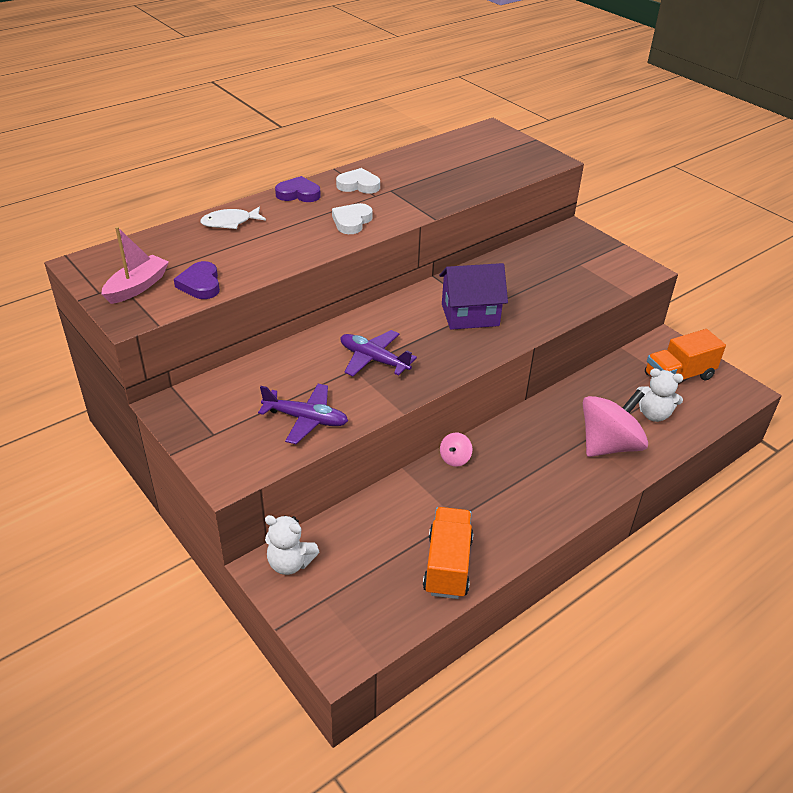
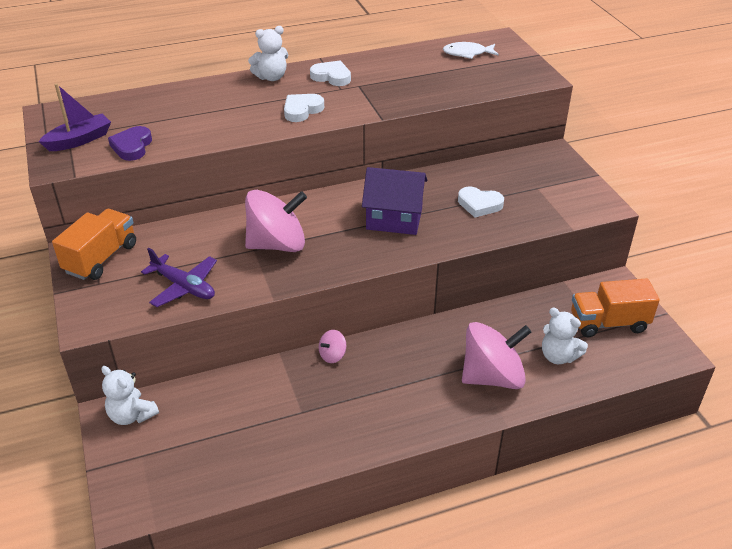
camera: 20 degrees right, 0 degrees up
(137, 287) = (79, 140): pink boat -> purple boat
(230, 222) = (194, 95): white fish -> white fish (467, 53)
(298, 194) = (271, 77): purple heart -> white teddy bear
(374, 360) = (277, 244): purple plane -> pink spinning top
(447, 565) = (267, 454): orange truck -> orange truck (101, 258)
(538, 288) = (479, 204): none -> white heart

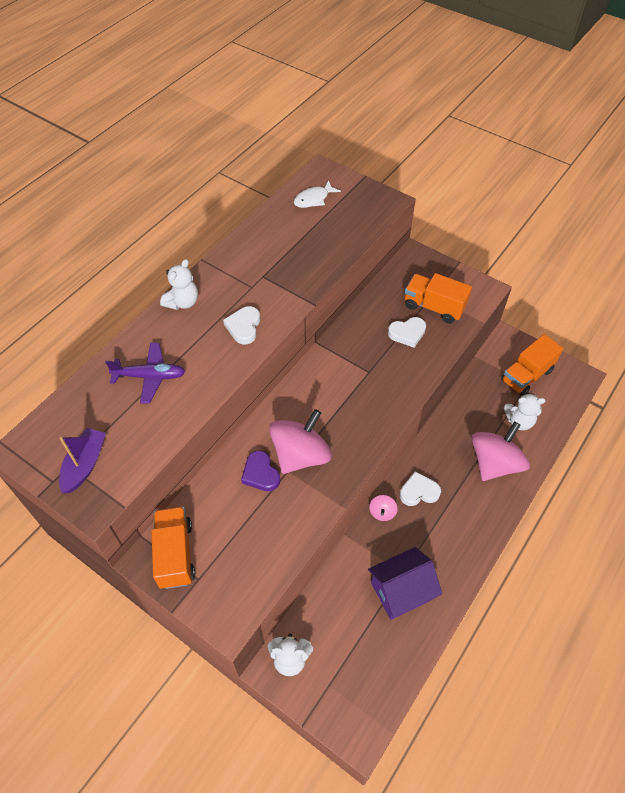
camera: 35 degrees left, 15 degrees up
(132, 147) = (141, 445): purple heart -> purple heart (260, 474)
(184, 287) = (269, 539): purple plane -> purple plane (150, 376)
(331, 77) = (232, 277): white heart -> white heart (419, 492)
(394, 219) = (362, 380): purple house -> purple house (401, 591)
(530, 197) = (434, 307): none -> orange truck

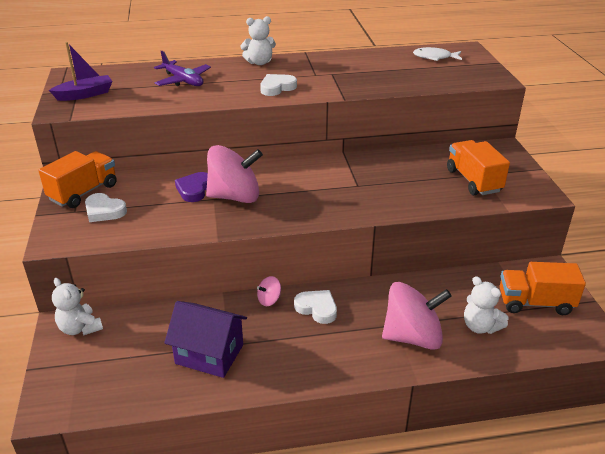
camera: 45 degrees right, 20 degrees down
(407, 333) = (424, 182): white heart -> white heart (104, 211)

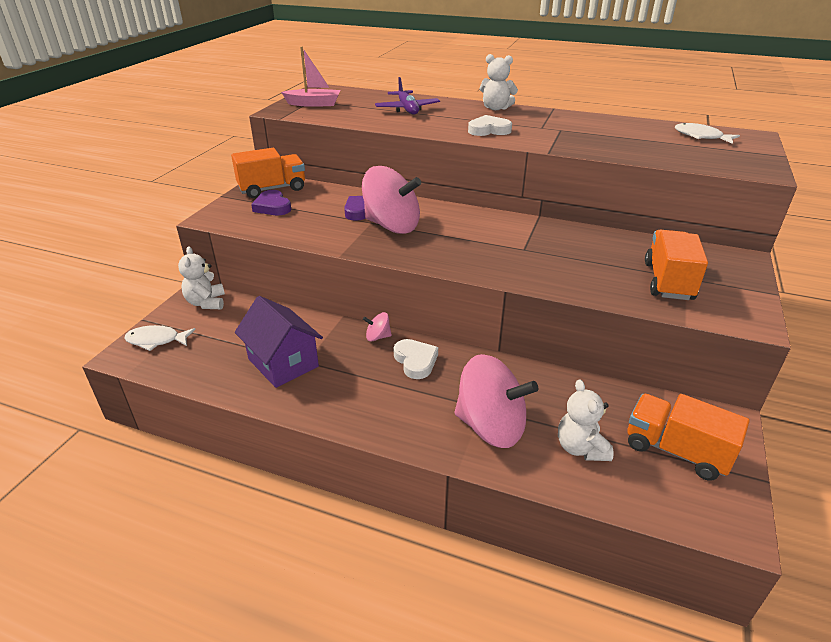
camera: 30 degrees right, 0 degrees up
(66, 383) = (156, 340): none -> white fish
(85, 94) = (314, 104): purple boat -> pink boat
(104, 211) = (272, 207): white heart -> purple heart

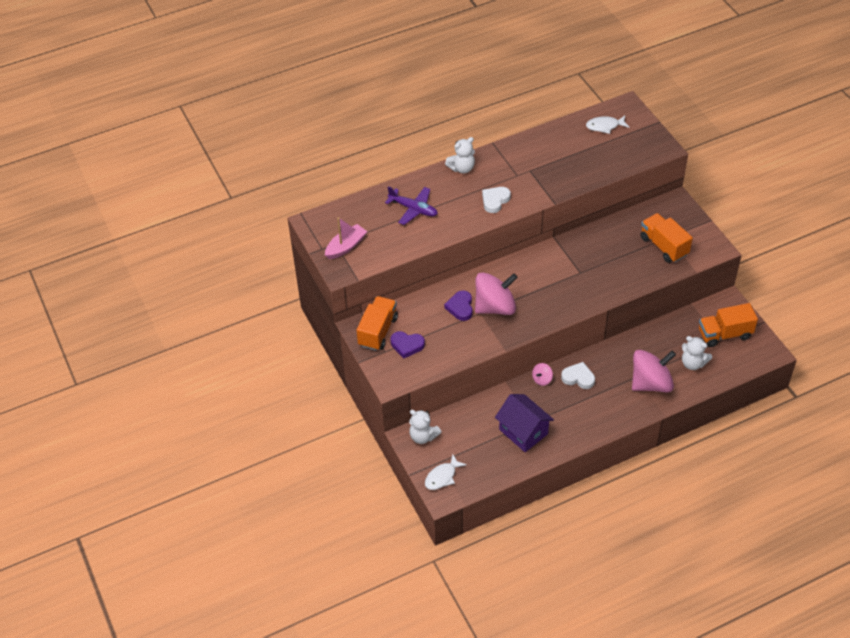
camera: 45 degrees left, 15 degrees up
(283, 363) = (523, 431): purple house -> purple house turned 45 degrees clockwise

